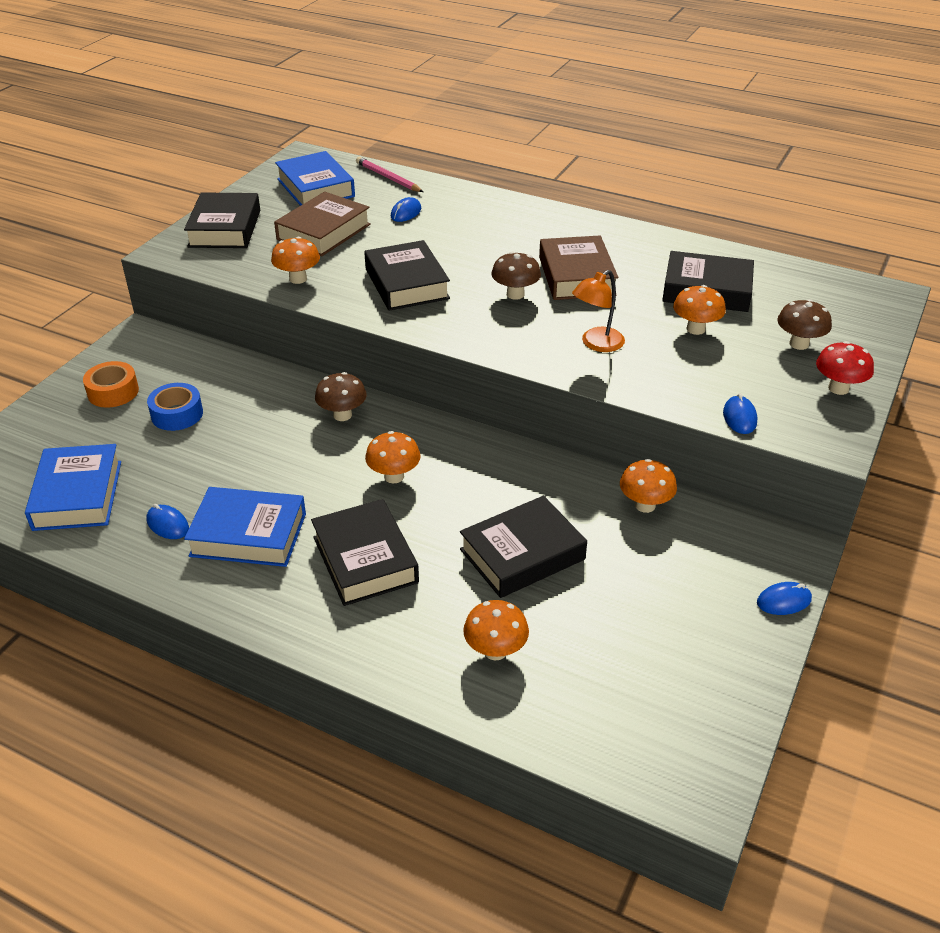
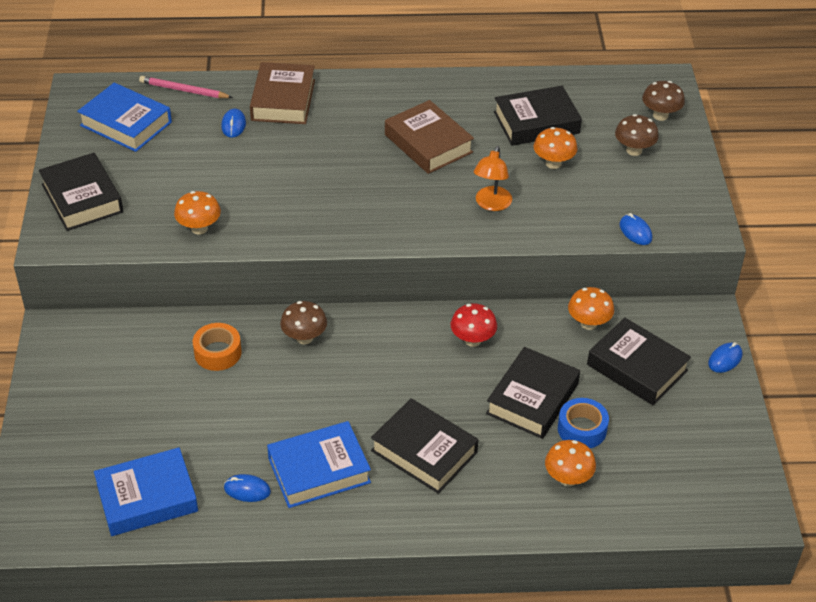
camera: 30 degrees left, 5 degrees up
(77, 495) = (147, 498): blue book -> blue book turned 75 degrees counterclockwise
(113, 392) = (85, 394): orange tape -> orange tape (218, 353)
(177, 414) = (163, 392): blue tape -> blue tape (582, 429)
(323, 232) = (177, 171): brown book -> brown book (283, 100)
(394, 476) = (390, 375): orange mushroom -> none
(406, 284) = (297, 200): black book -> black book (637, 367)
(515, 294) = (394, 179): brown mushroom -> brown mushroom (660, 115)
(838, 388) = (684, 180): red mushroom -> red mushroom (472, 340)

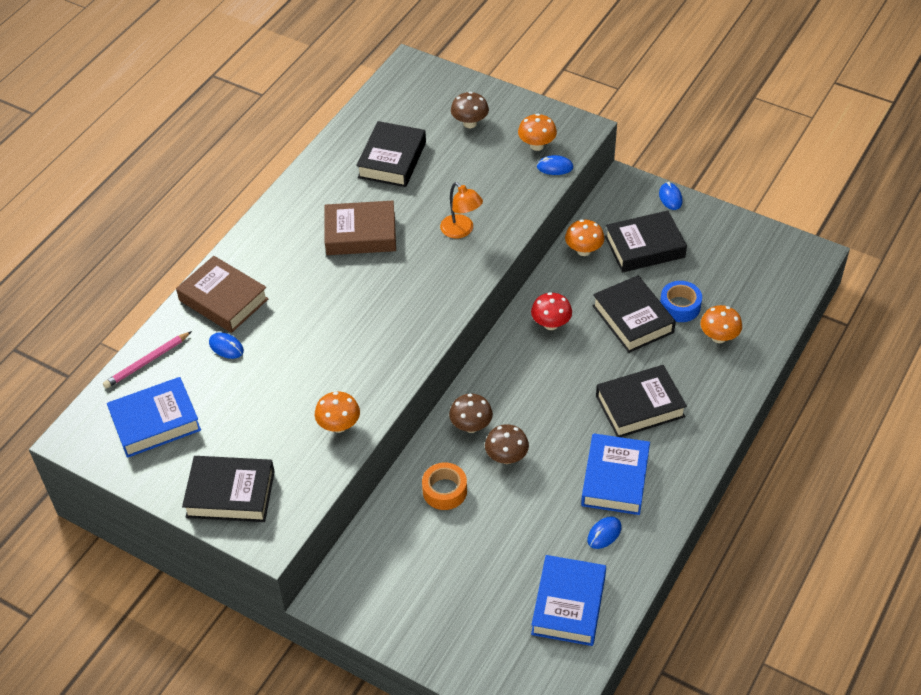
camera: 55 degrees left, 5 degrees up
(553, 163) = (446, 173): orange mushroom -> orange mushroom (537, 145)
(660, 115) = (445, 89): brown mushroom -> brown mushroom (506, 457)

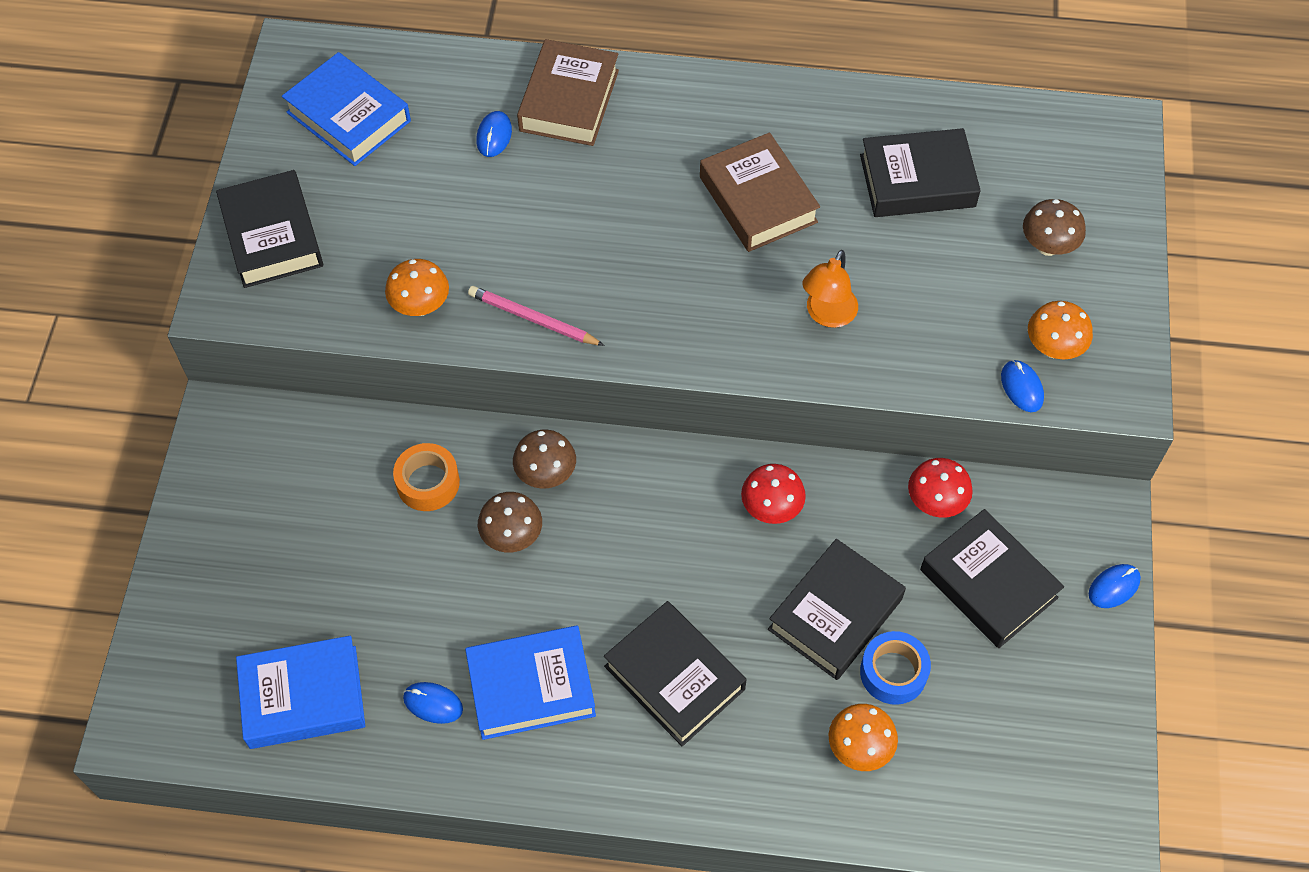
camera: 65 degrees right, 10 degrees up
(147, 362) = (436, 68): pink pencil -> pink pencil (533, 319)
(583, 250) = (935, 502): orange mushroom -> red mushroom

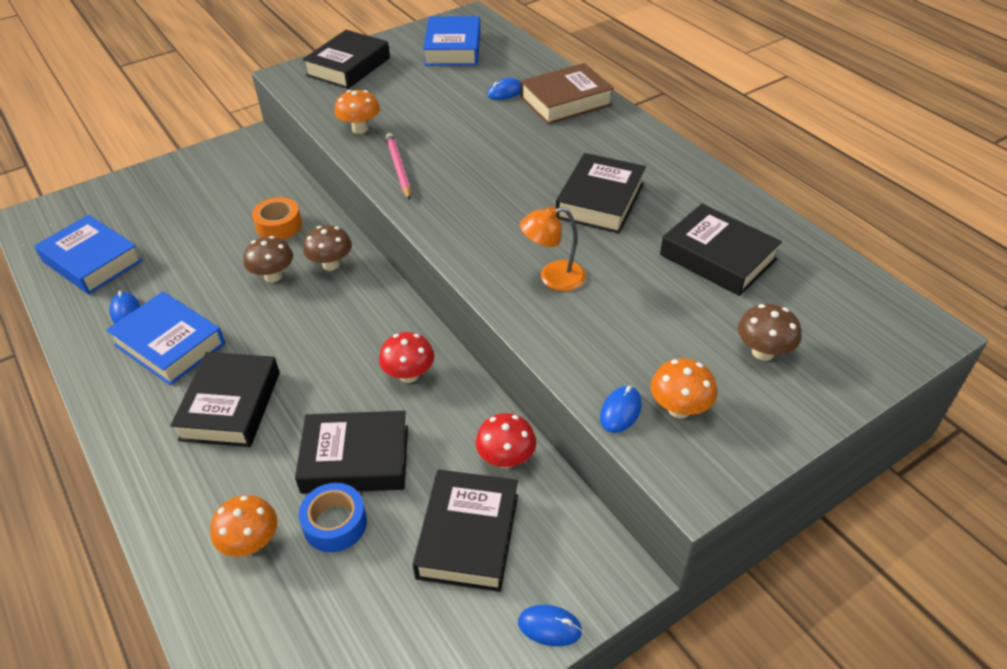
camera: 50 degrees right, 15 degrees down
(758, 200) = (600, 201): brown book -> black book

